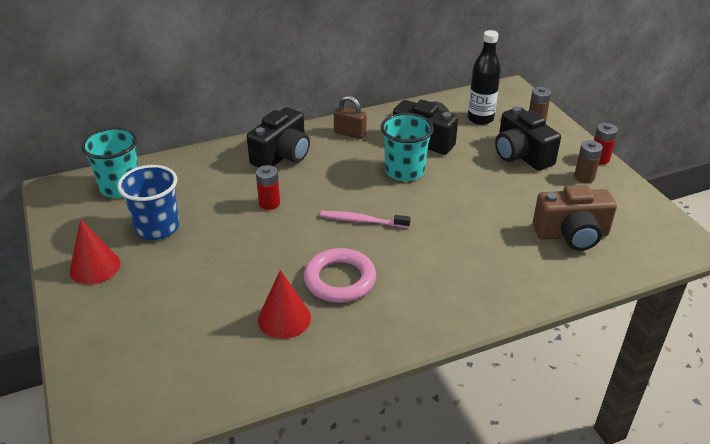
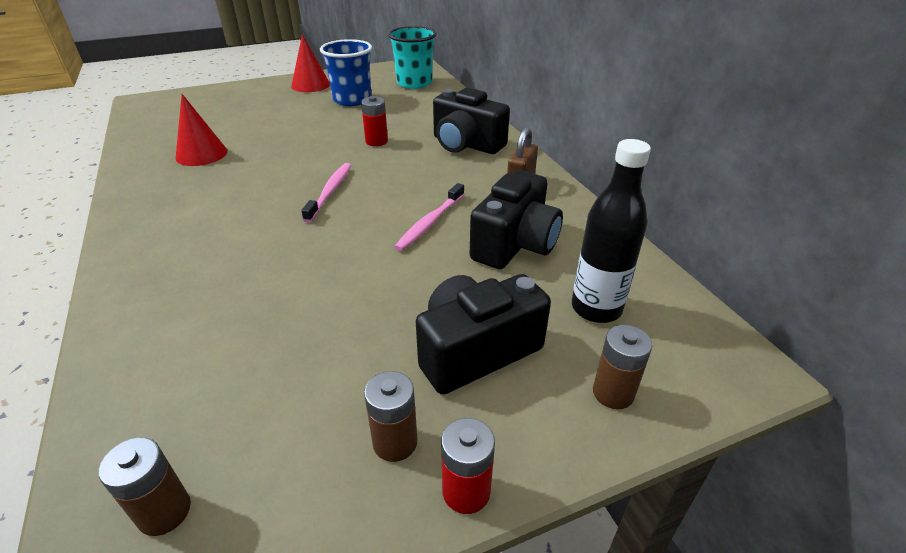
camera: 90 degrees right, 0 degrees up
(340, 280) = (237, 179): pink ring -> none
(404, 171) = (430, 223): turquoise cup -> pink toothbrush
(571, 235) = (223, 385): brown camera -> none
(644, 236) = (164, 511): none -> brown battery

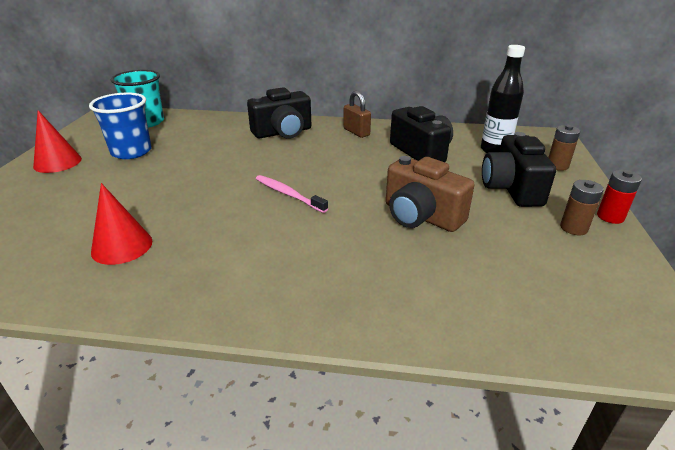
camera: 60 degrees left, 5 degrees down
(164, 511) = (610, 317): brown battery -> none
(338, 286) = (421, 216): none -> brown camera
(376, 141) = (230, 160): red battery -> none
(430, 223) = (373, 169): pink toothbrush -> none

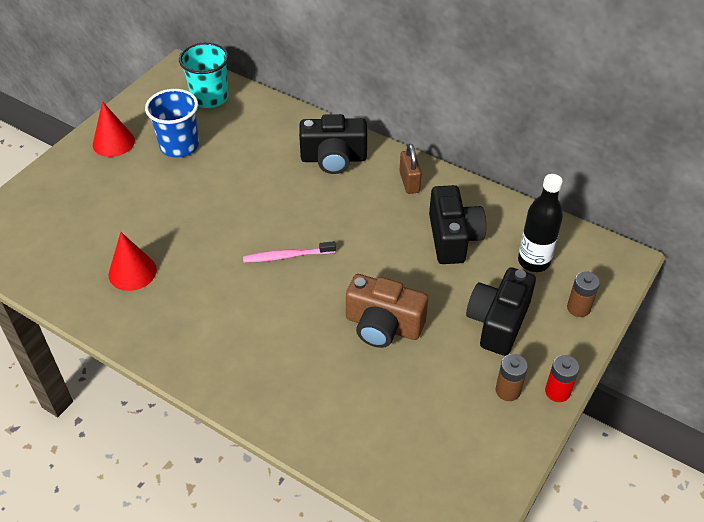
camera: 25 degrees right, 15 degrees up
(288, 194) = (287, 256): pink toothbrush -> pink toothbrush turned 75 degrees counterclockwise
(421, 216) = (383, 326): brown camera -> brown camera turned 45 degrees counterclockwise

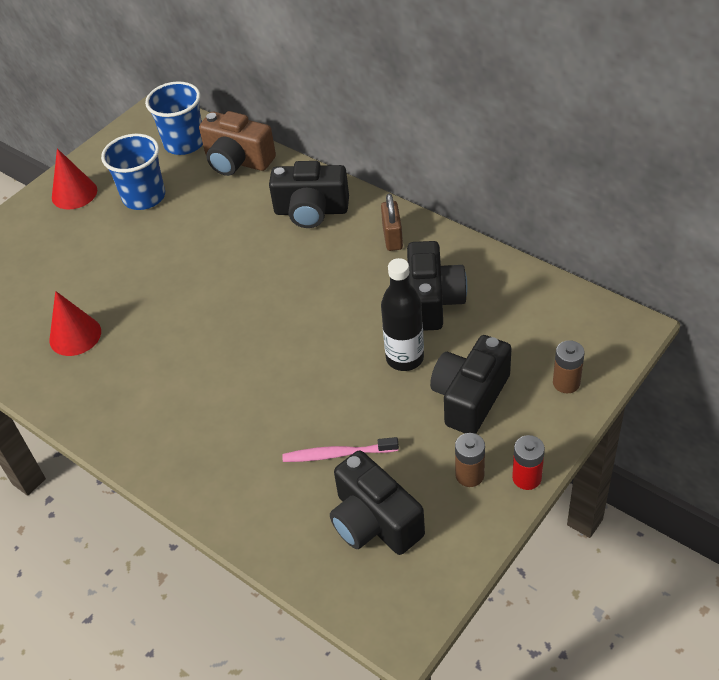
camera: 10 degrees right, 0 degrees up
(210, 98) = (184, 143): turquoise cup -> blue cup
(287, 256) = (244, 320): pink toothbrush -> pink toothbrush (337, 454)
(383, 326) = (339, 399): brown camera -> brown camera (237, 161)
(430, 434) = (374, 522): none -> black camera
(533, 261) = (522, 329): black bottle -> black bottle (405, 358)

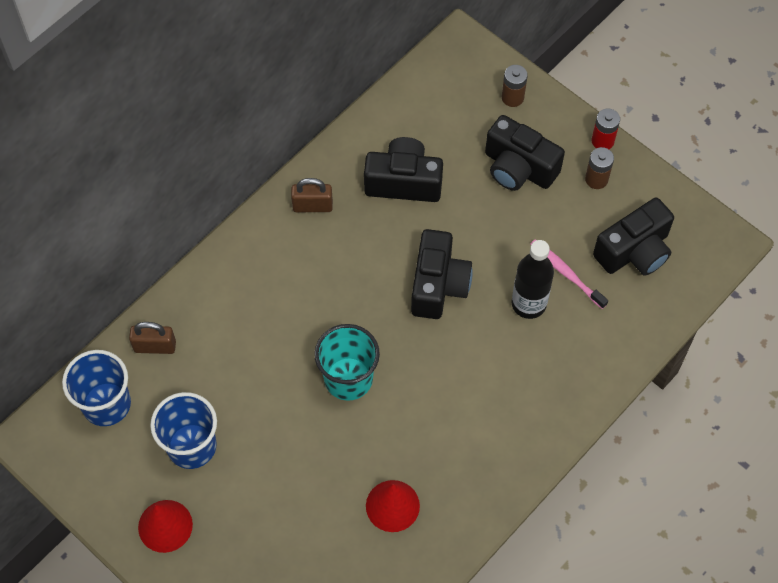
camera: 90 degrees left, 15 degrees up
(206, 288) = (348, 378): none -> turquoise cup
(237, 161) = (155, 346): brown camera -> brown padlock
(311, 211) = (256, 276): black camera -> black camera (438, 285)
(337, 454) = (566, 273): pink toothbrush -> pink toothbrush turned 135 degrees clockwise
(405, 358) = (468, 212): black bottle -> black bottle (528, 304)

